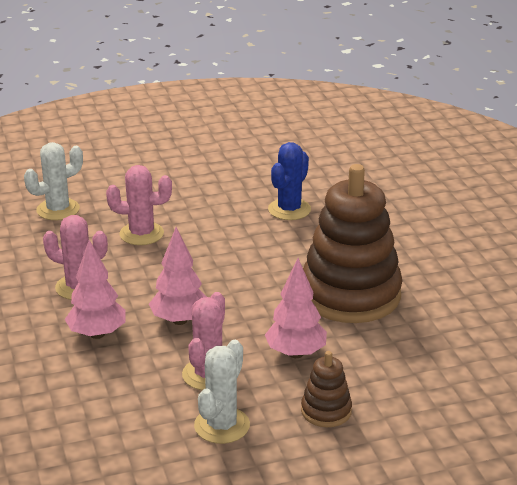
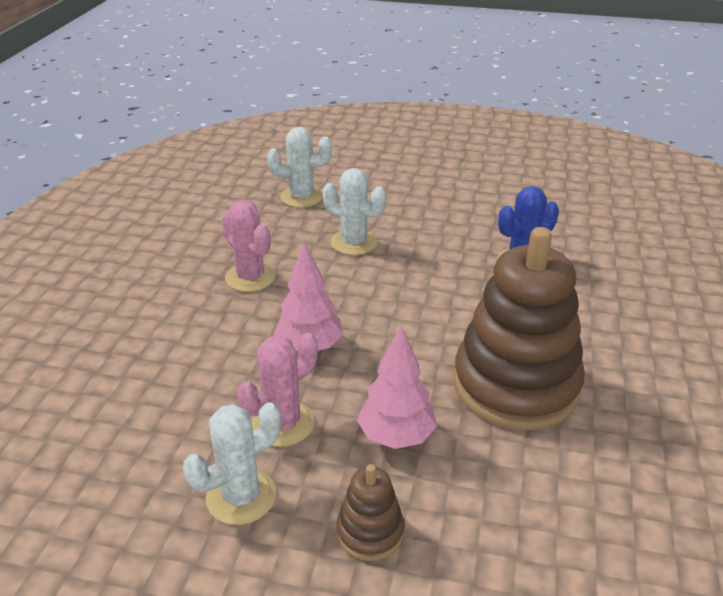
camera: 30 degrees right, 5 degrees up
(97, 334) = (221, 333): pink tree -> none
(141, 234) = (354, 242): pink cactus -> white cactus

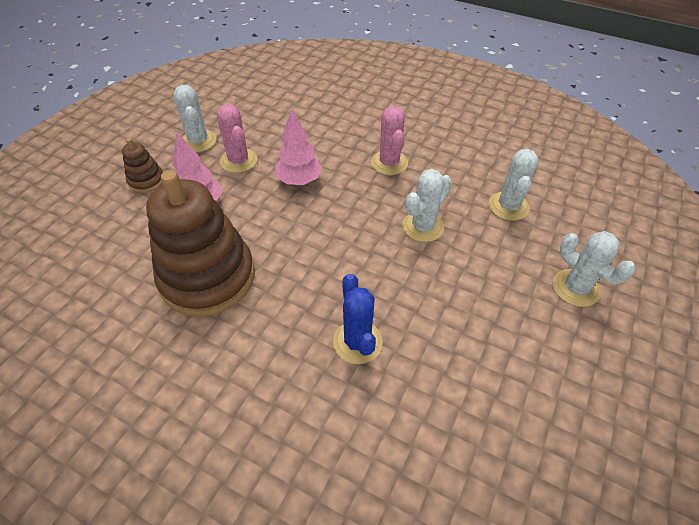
camera: 105 degrees right, 15 degrees up
(250, 277) = (389, 163): pink cactus -> pink cactus turned 75 degrees counterclockwise
(392, 165) = (575, 288): none -> white cactus

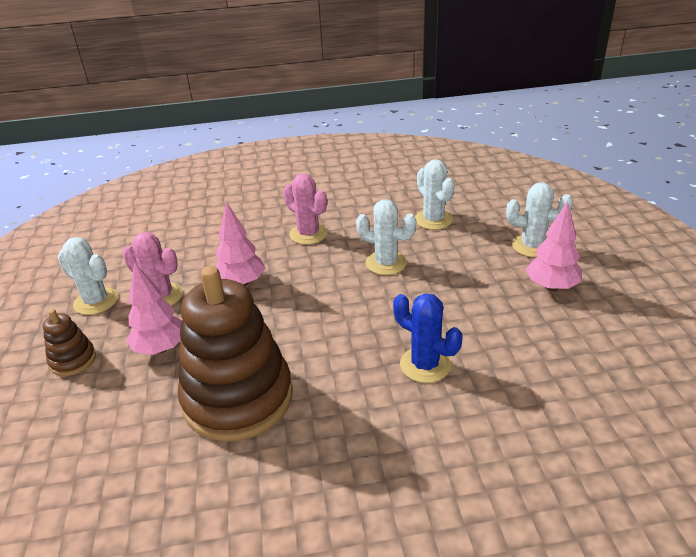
camera: 35 degrees left, 15 degrees down
(423, 226) = (386, 263): white cactus -> white cactus turned 75 degrees counterclockwise
(547, 342) = (551, 286): none -> pink tree

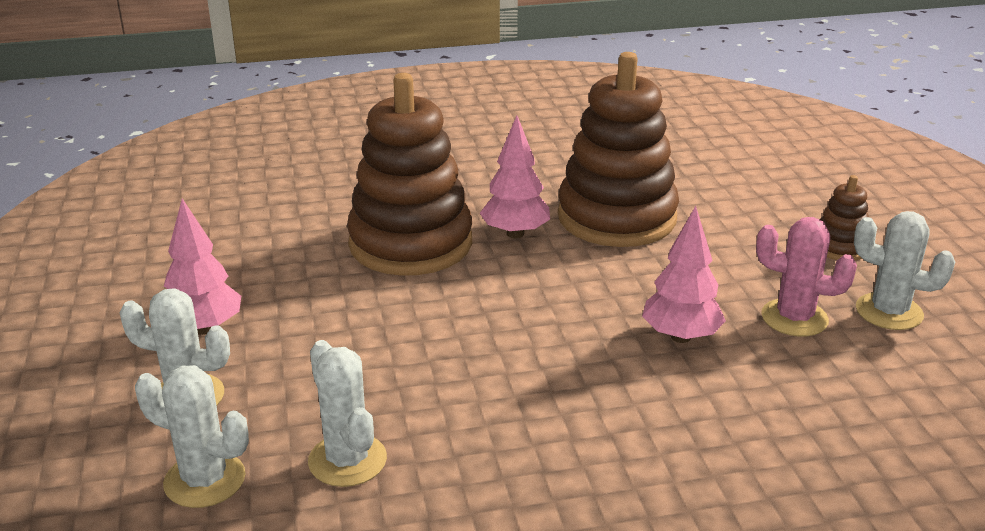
camera: 175 degrees right, 5 degrees down
(161, 348) = (739, 258): pink tree -> pink tree (515, 234)
(308, 234) = (599, 428): pink cactus -> none
(386, 263) = (450, 367): white cactus -> white cactus (204, 480)
(425, 365) = (410, 243): blue cactus -> brown stacking toy

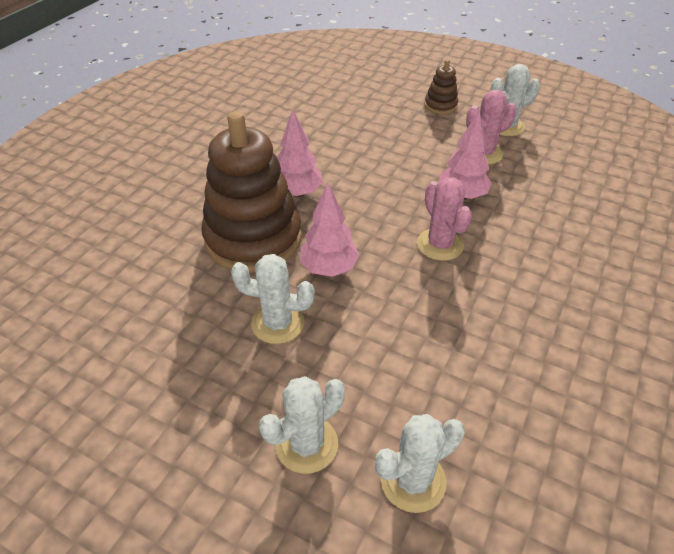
camera: 50 degrees left, 15 degrees up
(204, 328) = (231, 393): pink tree -> pink tree (329, 268)
(347, 460) = (453, 391): white cactus -> white cactus (278, 323)
(566, 358) = (440, 244): none -> pink cactus
(616, 217) = (329, 150): brown stacking toy -> none

